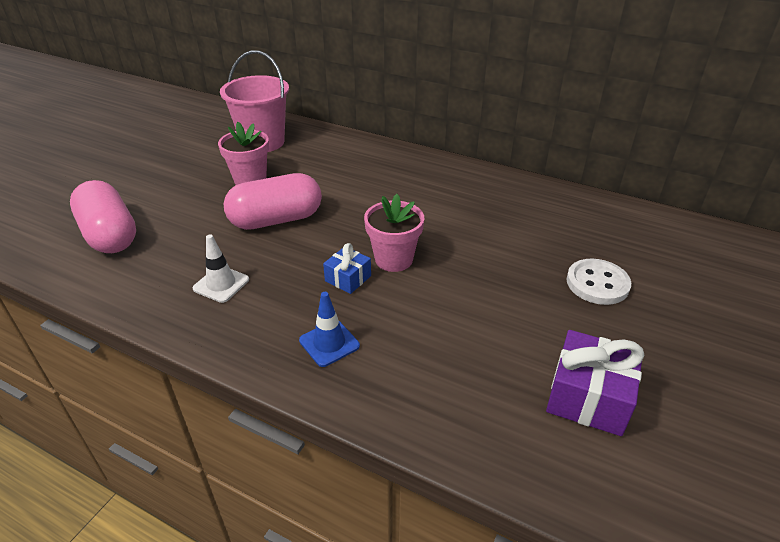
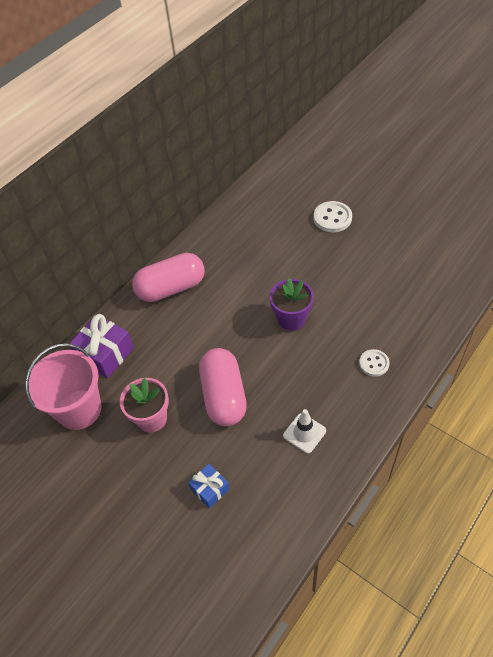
camera: 75 degrees left, 15 degrees up
(110, 235) = (218, 534): pink capsule -> pink capsule (171, 288)
(329, 343) = (374, 363): blue traffic cone -> white button
(348, 278) = (309, 349): blue gift -> blue gift (210, 489)
(394, 259) = (291, 319): pink flower pot -> purple flower pot
(588, 397) = (422, 247): purple gift -> purple gift (105, 354)

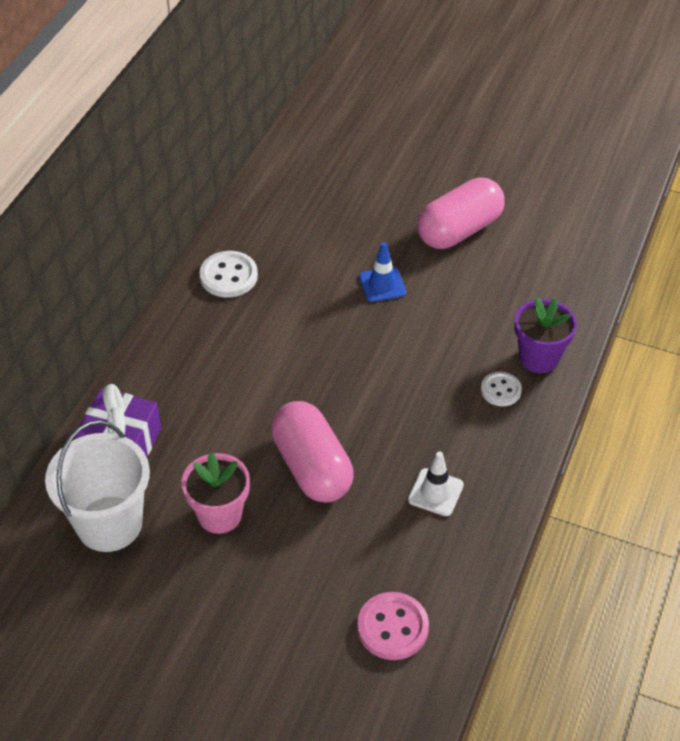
camera: 20 degrees left, 5 degrees down
(79, 409) = (109, 524): pink bucket -> white bucket
(171, 288) = (188, 340): pink capsule -> pink capsule (459, 230)
(210, 489) = (331, 586): blue gift -> none
(243, 532) = (392, 627): none -> pink button
(291, 319) = (374, 353): purple flower pot -> purple flower pot (539, 358)
(312, 270) = (382, 285): none -> blue traffic cone
(332, 218) = (389, 211): white button -> white button (228, 276)

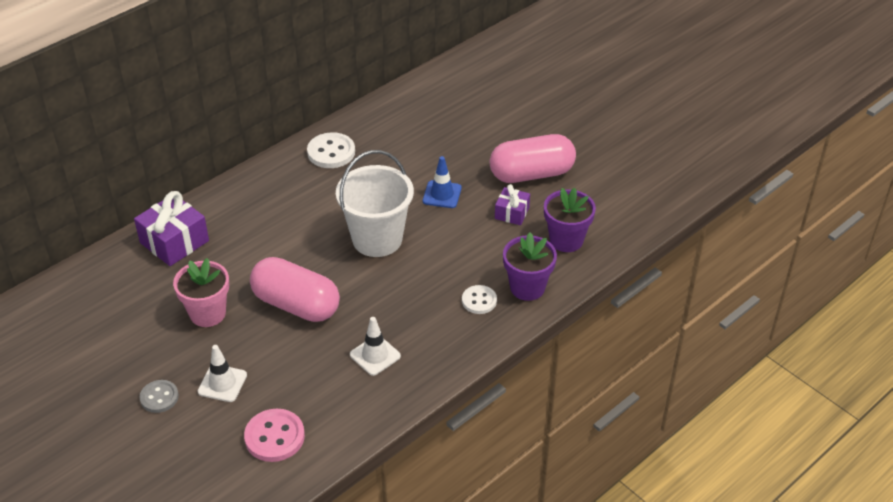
camera: 25 degrees right, 5 degrees down
(109, 524) = (129, 291): white bucket -> white bucket (377, 239)
(233, 635) = (159, 397): none -> grey button
(293, 590) = (222, 383): none -> white traffic cone
(312, 467) = (296, 305): pink capsule -> pink capsule turned 60 degrees counterclockwise
(468, 281) = (512, 213): none -> purple gift
(542, 292) = (566, 240): none -> purple flower pot

